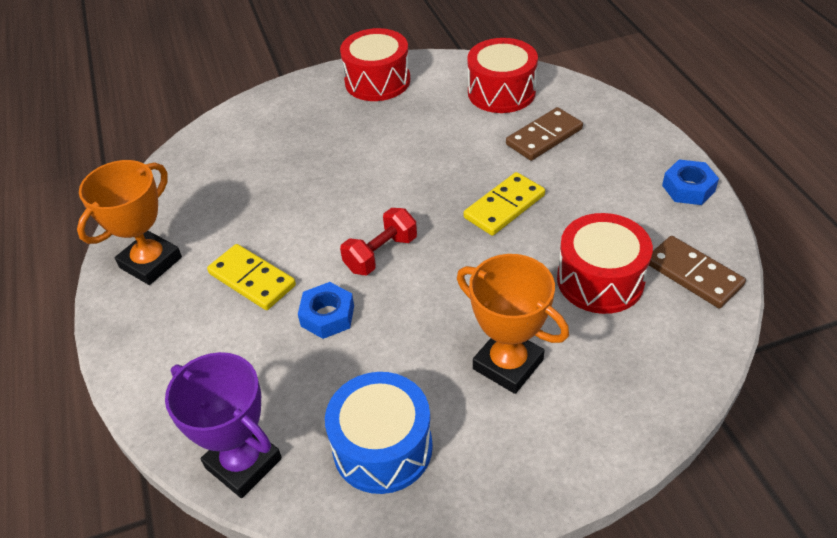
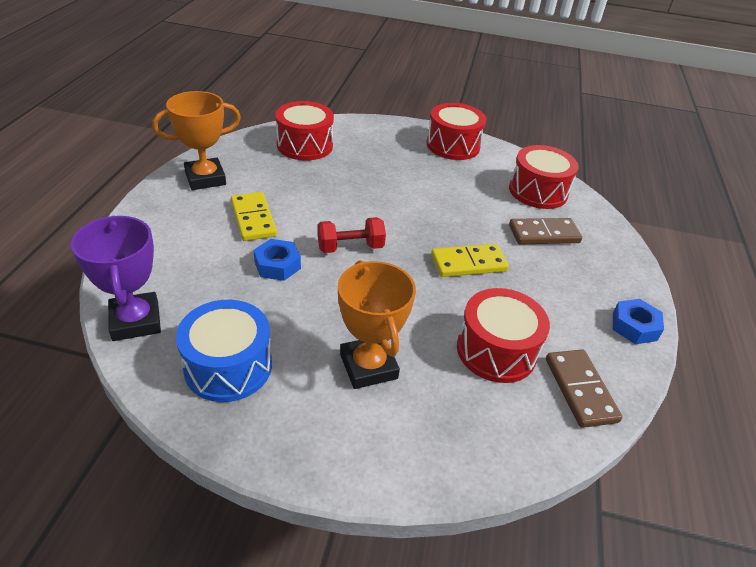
camera: 25 degrees right, 5 degrees down
(222, 162) = (305, 145): none -> red drum

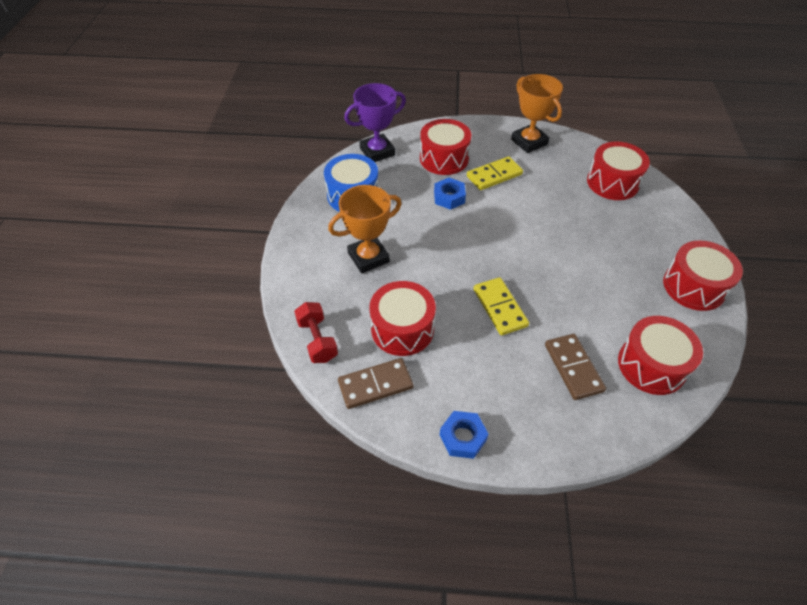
camera: 85 degrees right, 10 degrees up
(195, 254) = (444, 158): none -> red drum
(350, 247) = (486, 231): red dumbbell -> red dumbbell (317, 340)

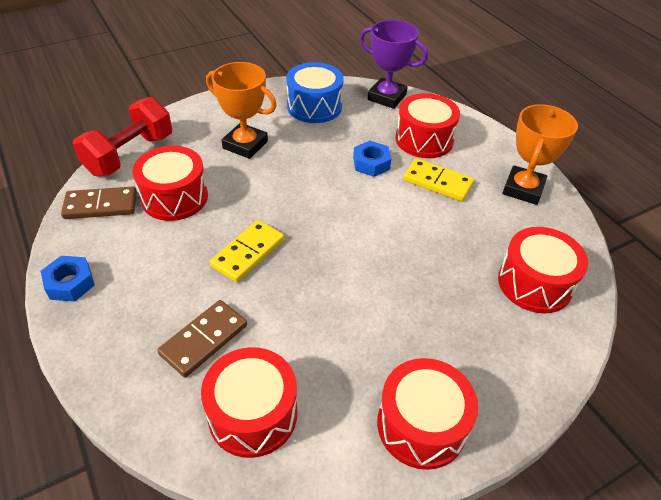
camera: 55 degrees right, 5 degrees down
(317, 340) = (130, 155): red dumbbell -> red dumbbell, size x1.59
(375, 385) = (101, 206): brown domino -> brown domino turned 45 degrees counterclockwise

